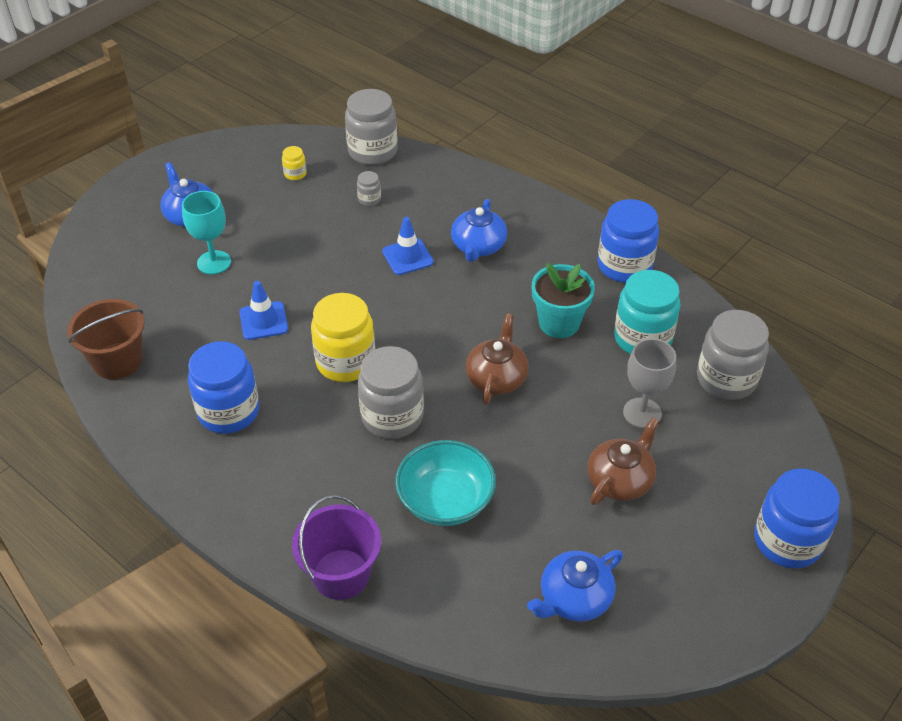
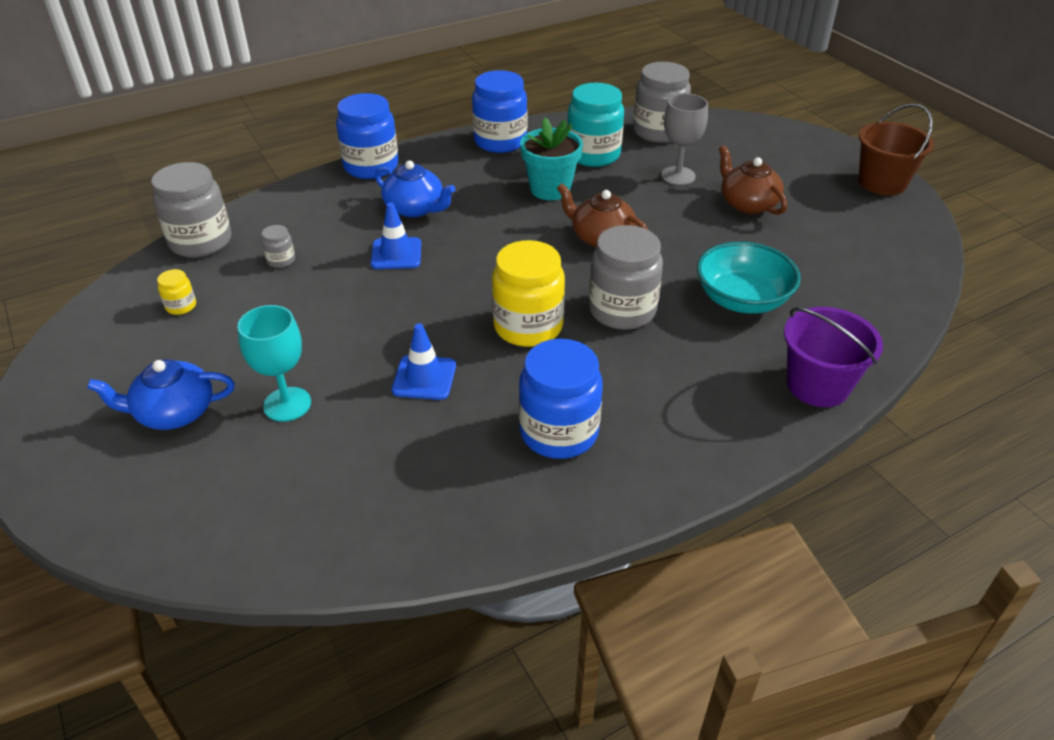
camera: 70 degrees left, 5 degrees down
(117, 361) = (411, 530): brown bucket -> brown bucket (882, 183)
(574, 598) = (866, 255): blue teapot -> none
(787, 541) = (827, 150): blue jar -> blue jar (371, 166)

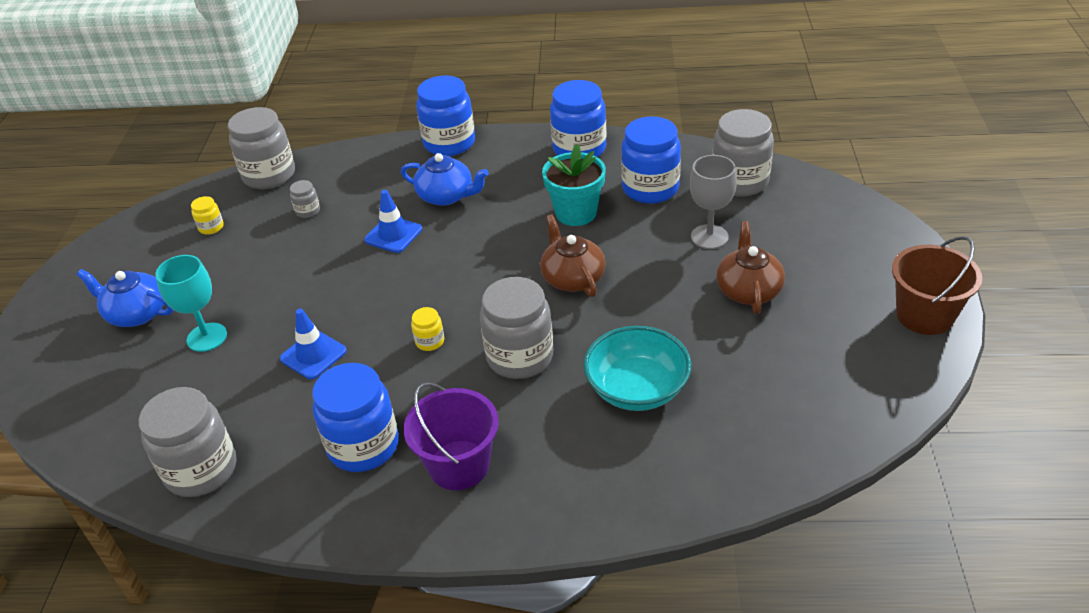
camera: 35 degrees right, 0 degrees up
(414, 522) = (201, 470): none -> grey jar
(415, 208) = (446, 196): blue teapot -> blue teapot turned 45 degrees counterclockwise
(528, 327) = (430, 341): yellow jar -> yellow jar, size x0.45
(593, 155) = (650, 188): turquoise jar -> blue jar
(817, 385) = (618, 502): purple bucket -> purple bucket (459, 465)

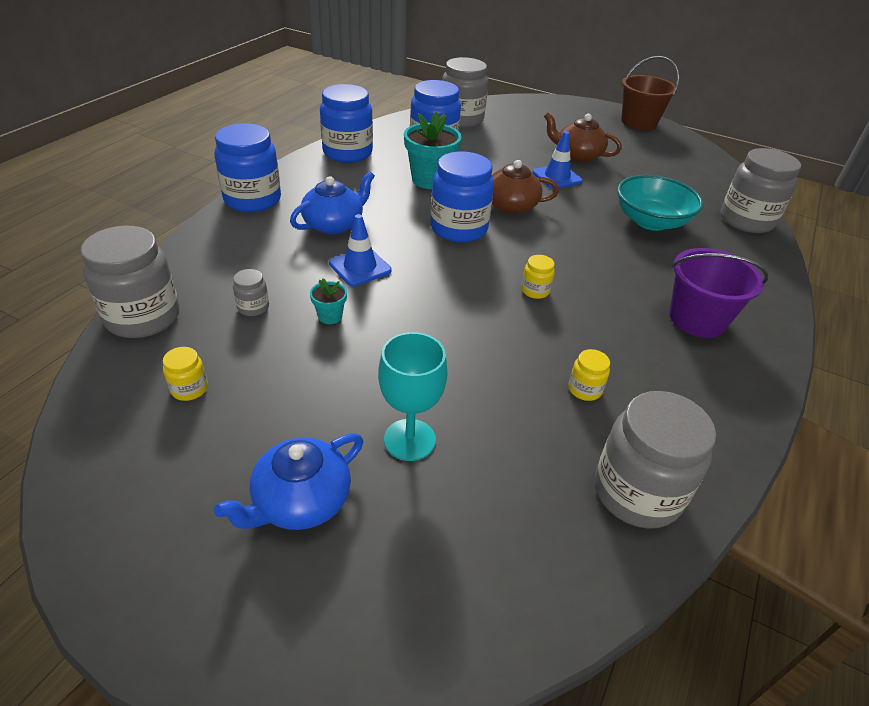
camera: 70 degrees left, 0 degrees up
(306, 411) = (584, 389): none -> yellow jar
(313, 355) = (503, 364): blue traffic cone -> blue traffic cone (557, 177)
(319, 248) = (330, 316): none -> turquoise flower pot
(363, 446) = (651, 365): blue jar -> blue jar (459, 229)
(520, 357) = (586, 255): grey jar -> grey jar (746, 220)
(709, 237) = (511, 147): grey goblet -> none

